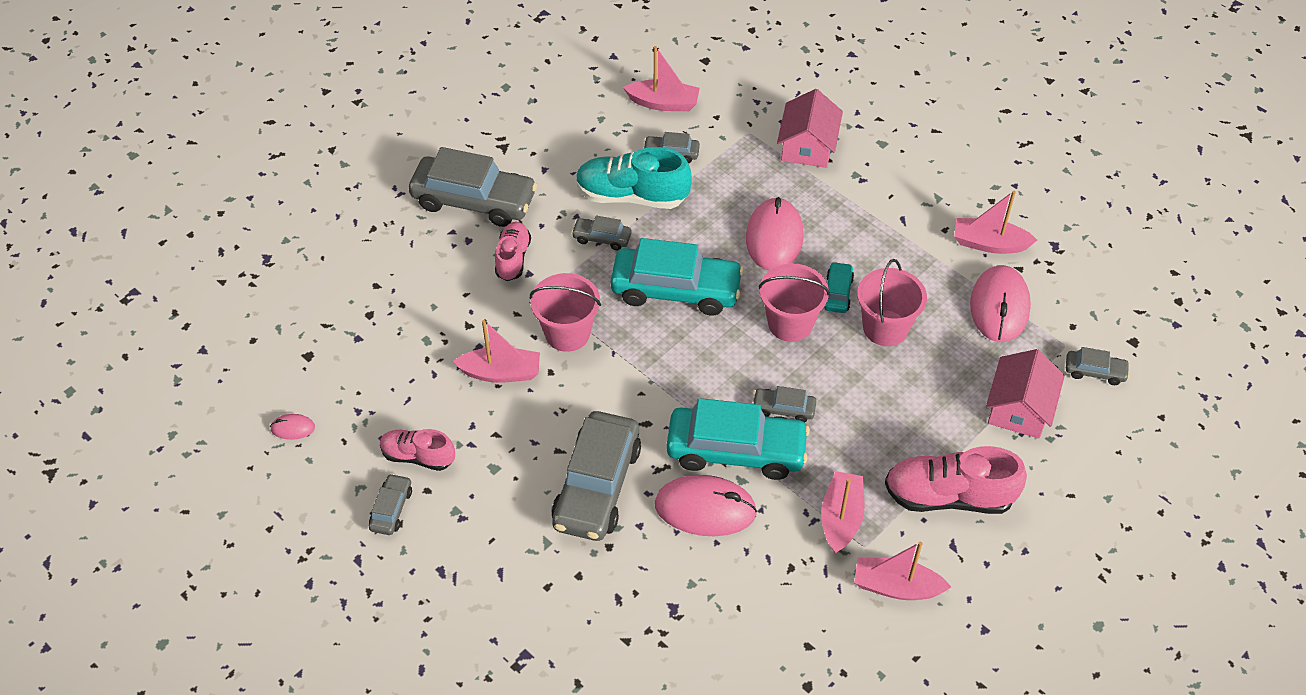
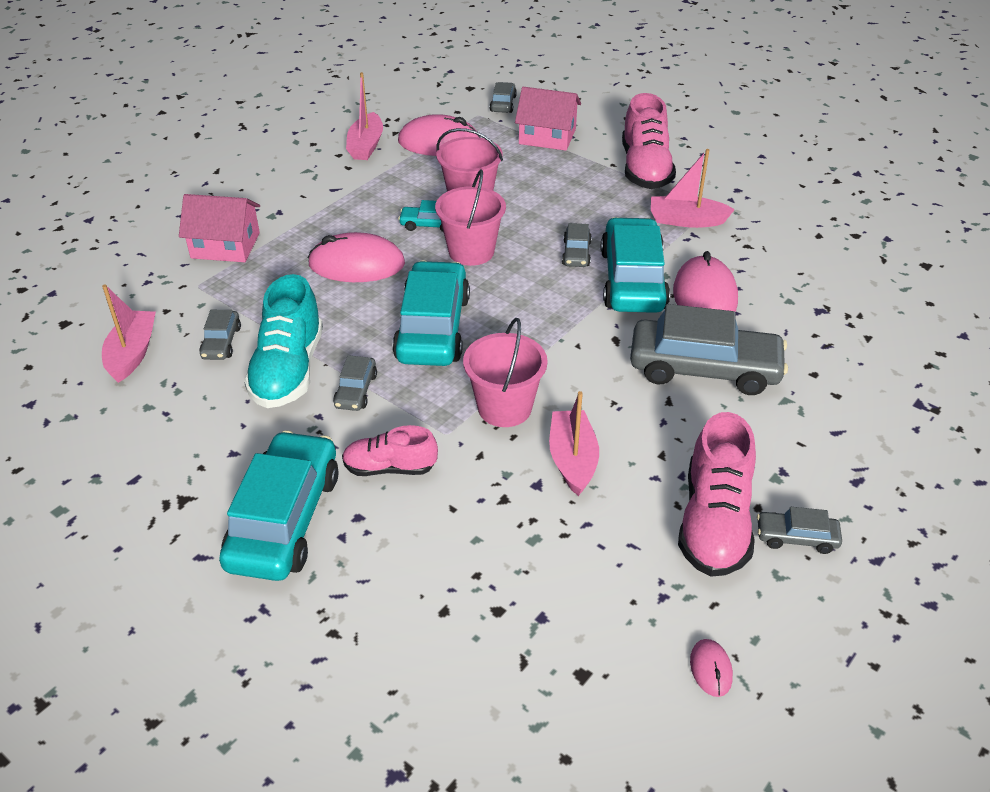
camera: 95 degrees left, 10 degrees down
(418, 456) = (714, 522): pink shoe -> pink shoe, size x1.65
(474, 200) = (284, 519): grey car -> turquoise car
(896, 587) = (742, 193): pink boat -> none

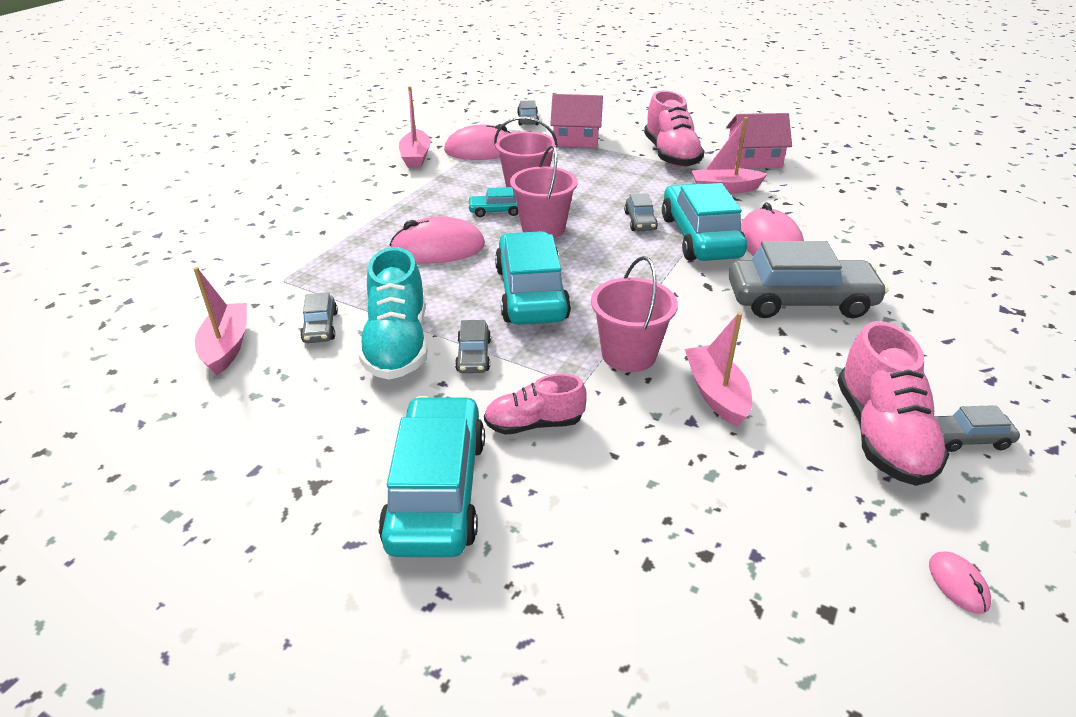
camera: 10 degrees left, 5 degrees down
(225, 245) = (303, 244): pink house -> pink house (753, 159)

